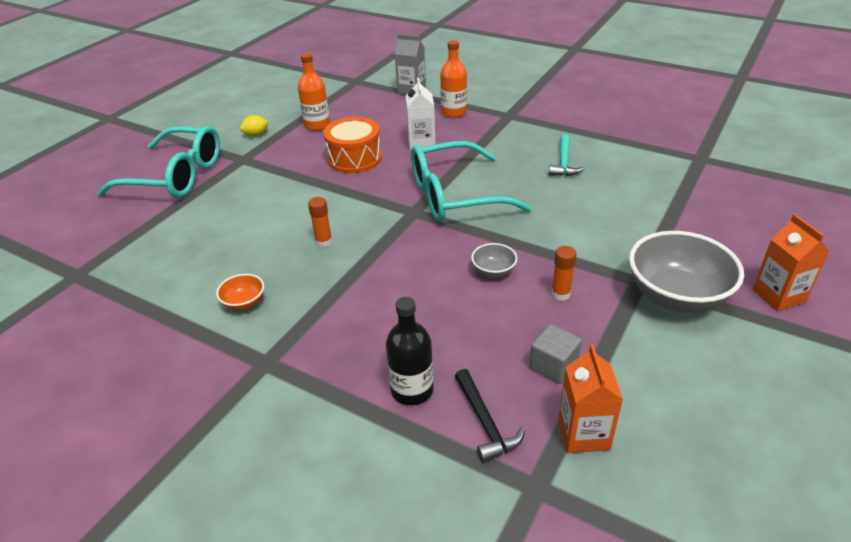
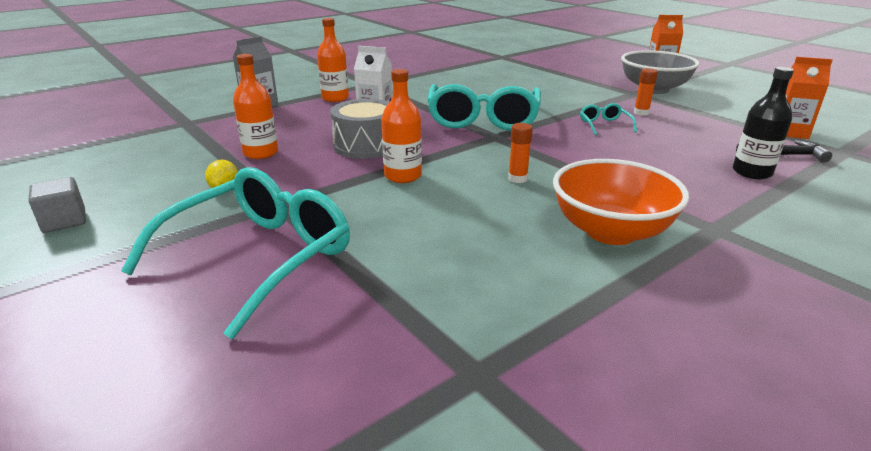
camera: 70 degrees left, 10 degrees down
(244, 303) = (610, 231): orange bowl -> orange bowl, size x2.19
(304, 189) = (403, 176): none -> orange bottle
(354, 158) = (366, 145): orange drum -> grey drum
(493, 271) = (604, 125): grey bowl -> turquoise glasses
(553, 366) = (722, 128): grey cube -> grey cube (64, 221)
(563, 162) = (469, 83): turquoise hammer -> none

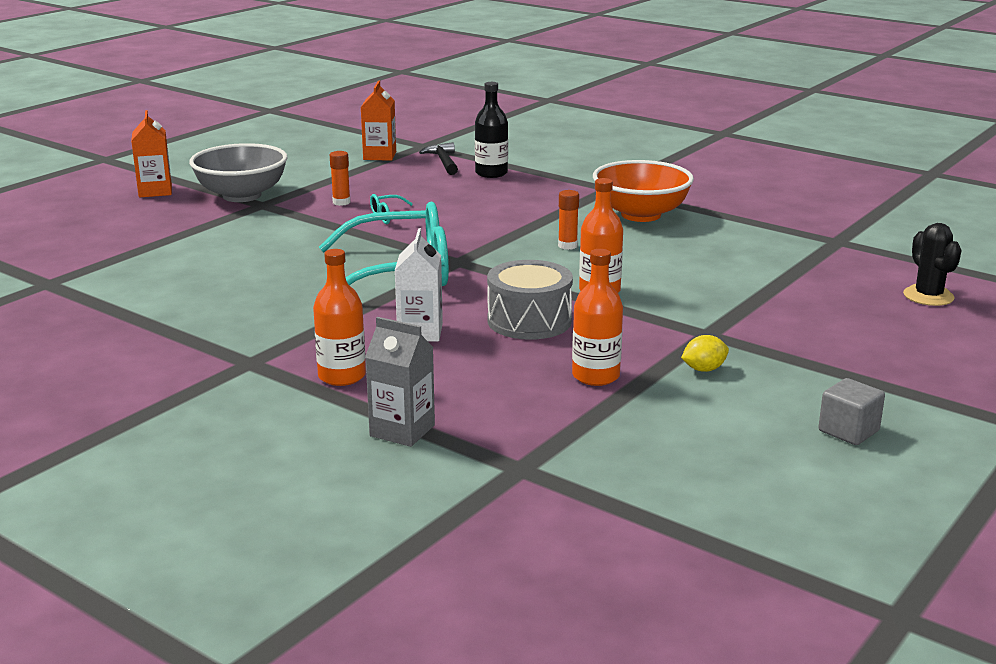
camera: 105 degrees left, 5 degrees down
(224, 388) = (928, 296): none -> black cactus
(259, 257) = (801, 320): turquoise glasses -> none

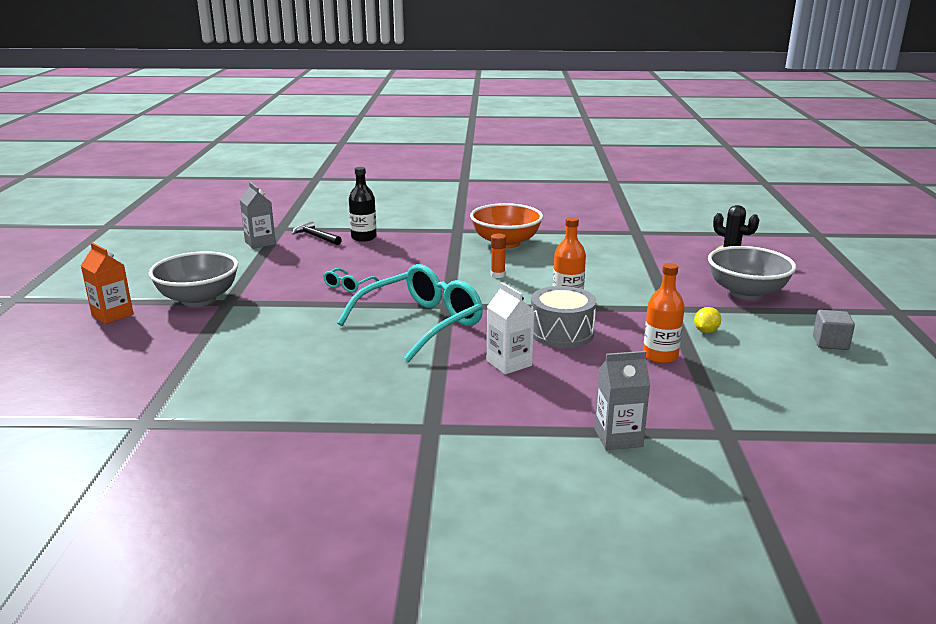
camera: 35 degrees left, 0 degrees up
(341, 202) = (290, 284): orange glue stick -> none
(342, 376) = (513, 414): orange bottle -> none
(379, 156) = (260, 243): orange carton -> grey carton
(849, 346) = (746, 293): none -> grey bowl

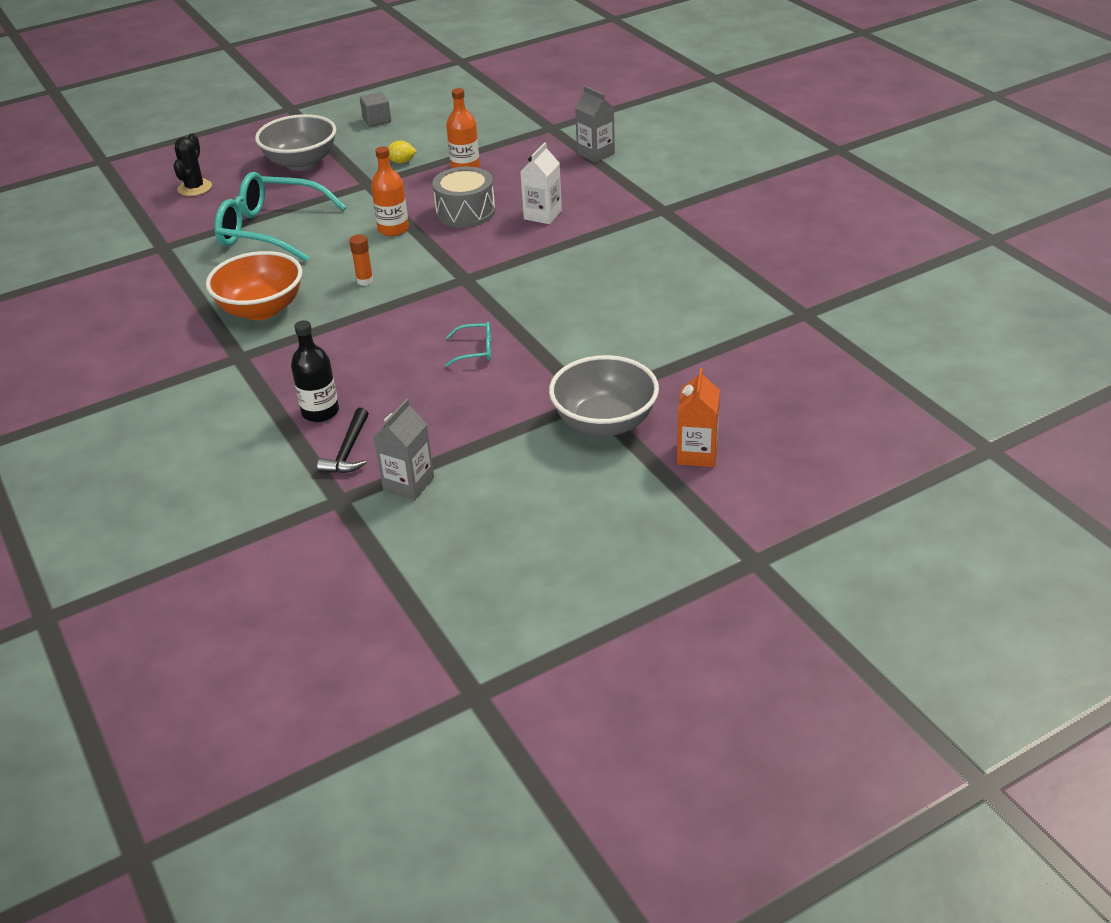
camera: 120 degrees left, 15 degrees up
(421, 323) = (517, 275): turquoise glasses -> turquoise glasses (270, 230)

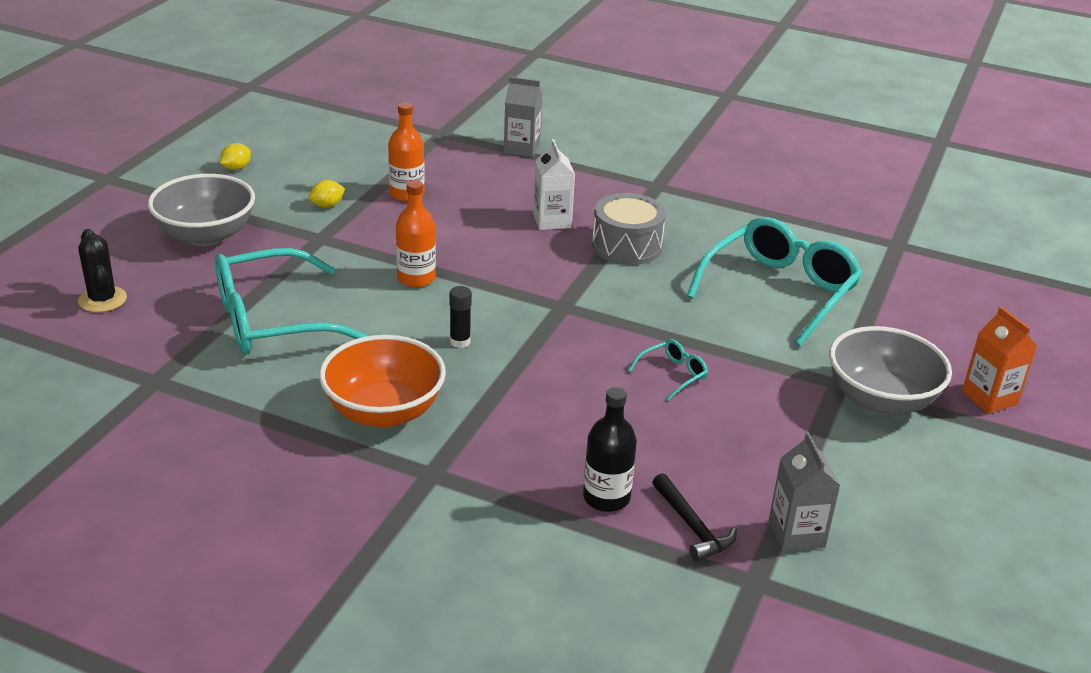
camera: 40 degrees left, 5 degrees down
(365, 281) = (460, 341): orange glue stick -> black glue stick
(377, 120) = (236, 168): grey cube -> yellow lemon
(465, 212) = (469, 239): grey drum -> grey drum (626, 246)
(644, 318) = (779, 291): none -> turquoise glasses

